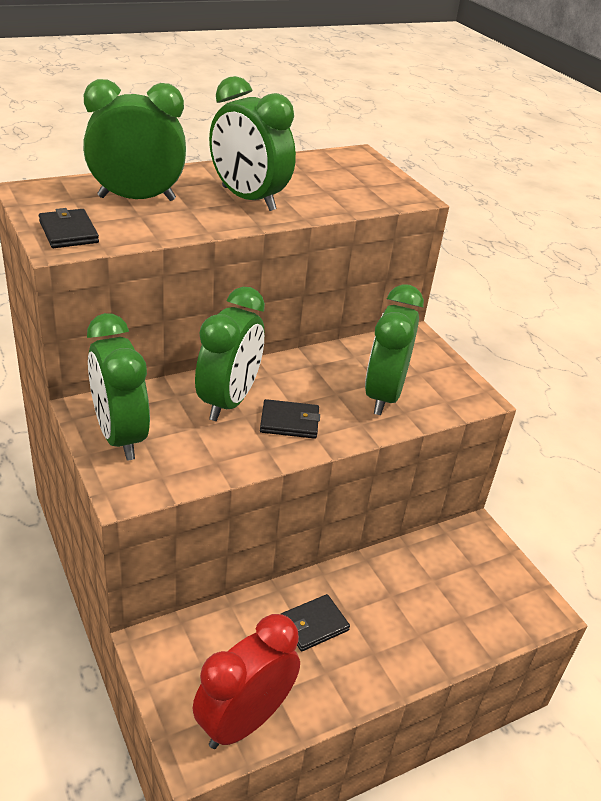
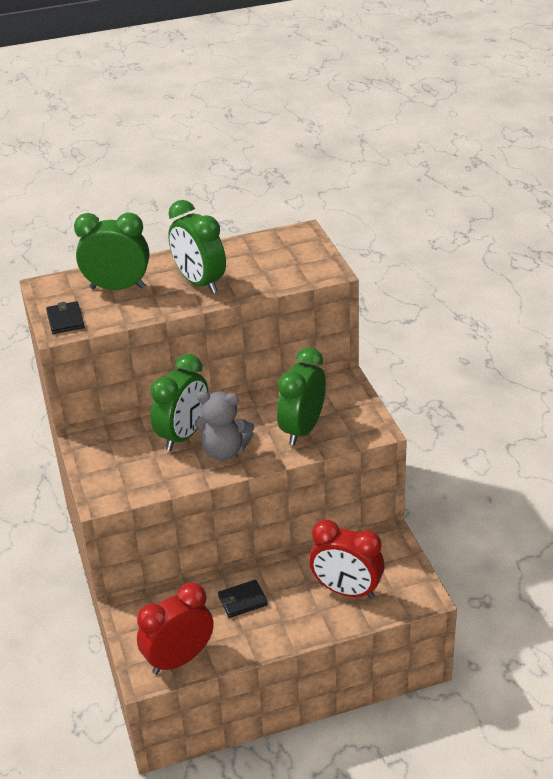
camera: 15 degrees right, 0 degrees up
(120, 436) = (102, 462): green clock -> none
(289, 422) = (224, 451): black wallet -> grey teddy bear
(445, 605) = (346, 591): none -> red clock

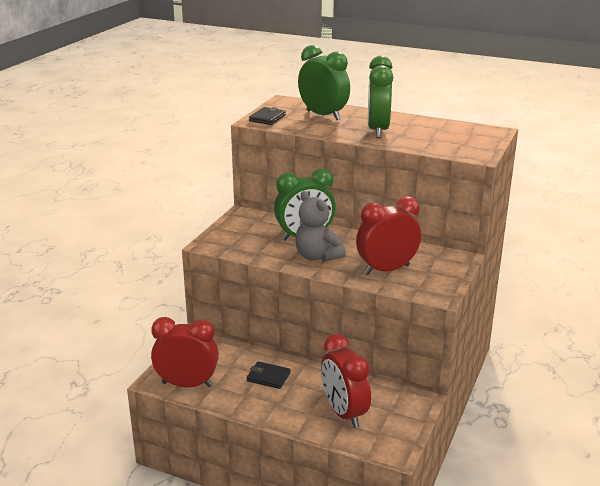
camera: 40 degrees right, 10 degrees down
(302, 429) = (386, 270): green clock -> red clock

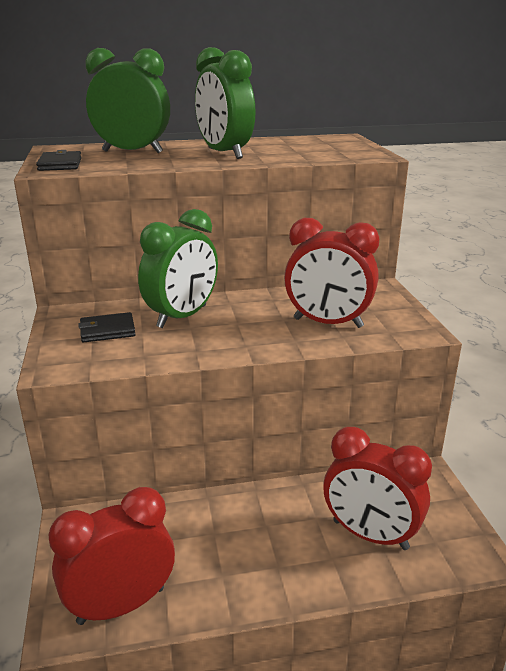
camera: 35 degrees left, 0 degrees up
(268, 377) = (228, 531): black wallet -> black wallet (107, 330)
(317, 256) = (228, 334): grey teddy bear -> none
(386, 270) = (328, 323): red clock -> red clock turned 105 degrees counterclockwise

